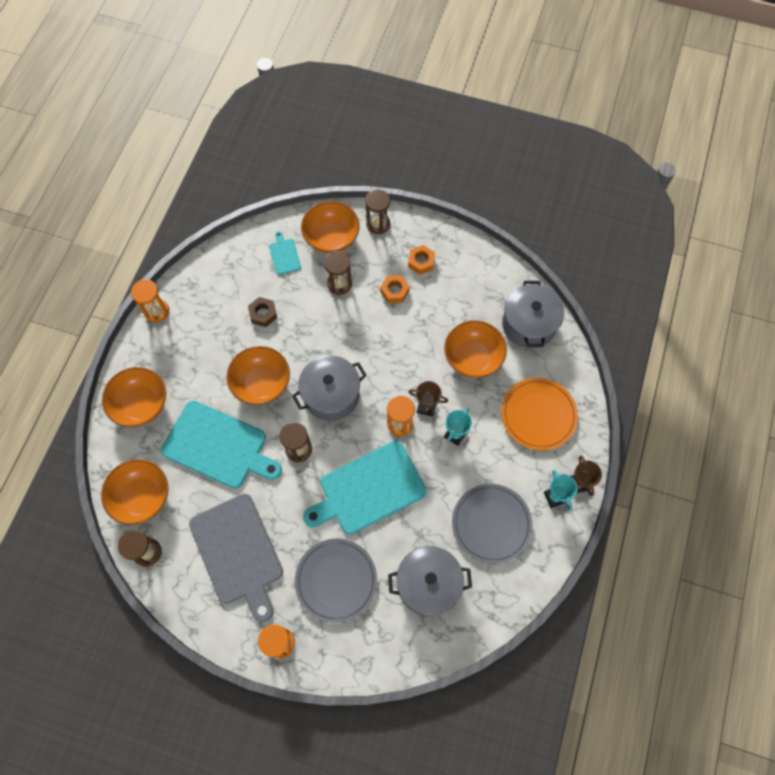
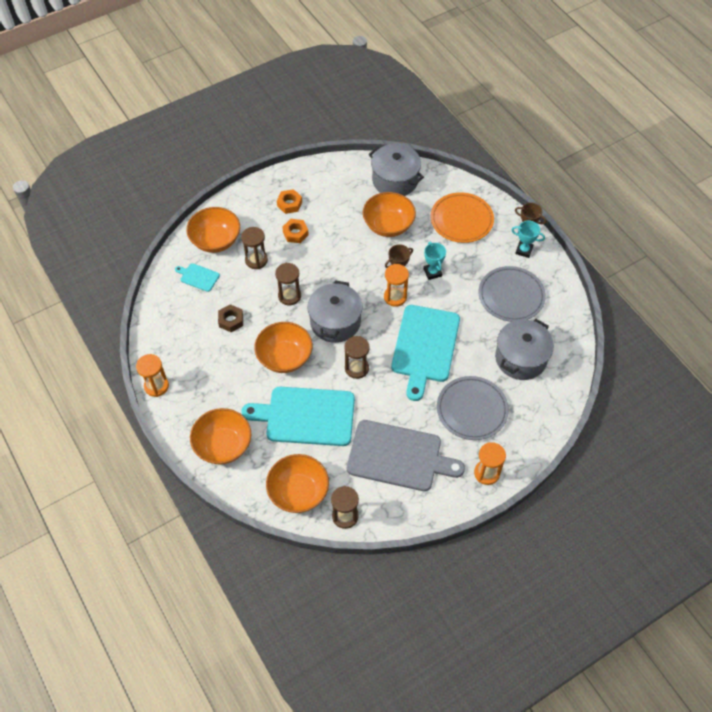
camera: 50 degrees left, 10 degrees down
(218, 446) = (306, 416): turquoise cutting board -> turquoise cutting board turned 150 degrees counterclockwise
(378, 224) = (234, 207): brown hourglass -> brown hourglass (289, 296)

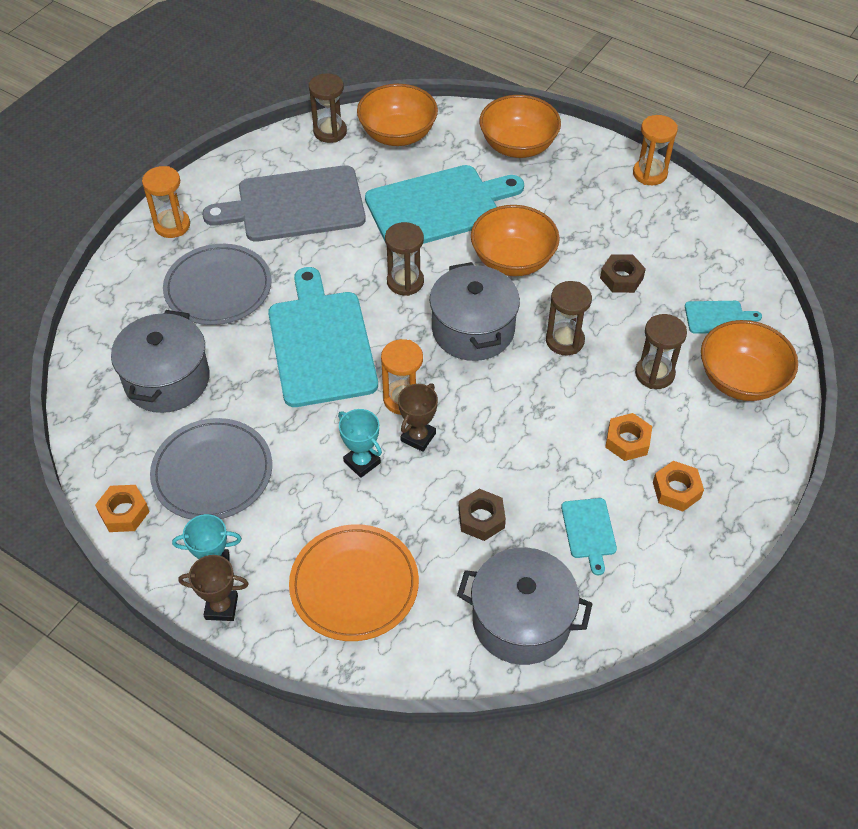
camera: 155 degrees right, 5 degrees down
(342, 202) = (589, 531): none -> turquoise cutting board
(388, 225) = (481, 519): orange bowl -> brown nut
(562, 292) = (124, 512): none -> orange nut

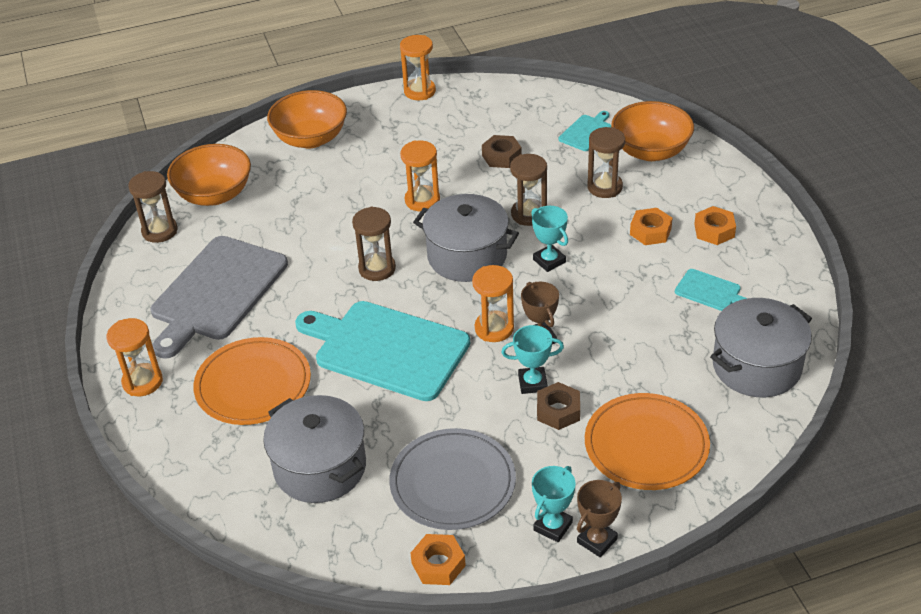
camera: 50 degrees left, 10 degrees down
(218, 288) = (253, 385): grey plate -> orange plate
(438, 206) = (320, 211): turquoise cutting board -> none
(481, 519) = (649, 342): brown nut -> brown nut (558, 411)
(513, 260) = (422, 200): orange bowl -> orange hourglass
(519, 389) = (549, 261): none -> turquoise trophy

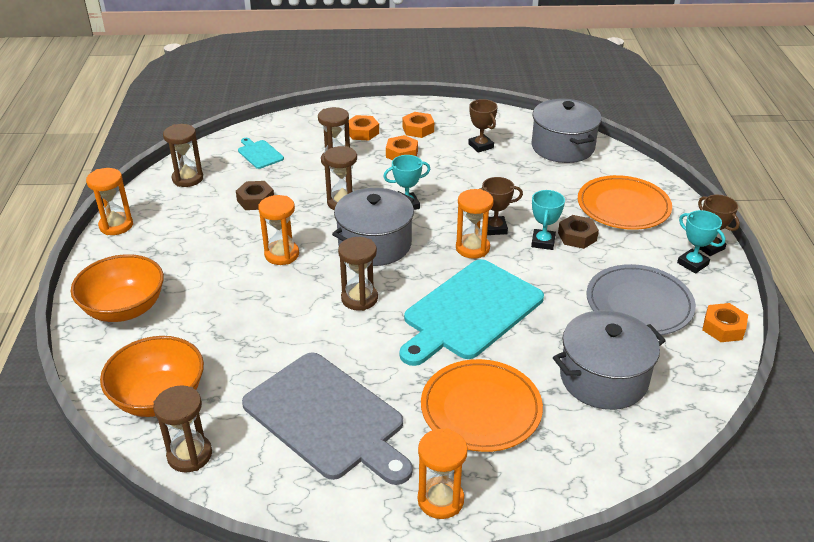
camera: 75 degrees left, 5 degrees down
(514, 103) = (188, 179): none -> brown hourglass
(650, 151) = (308, 132): orange bowl -> none
(677, 190) = (362, 132): none -> orange nut
(710, 291) = (481, 146): turquoise cutting board -> brown trophy

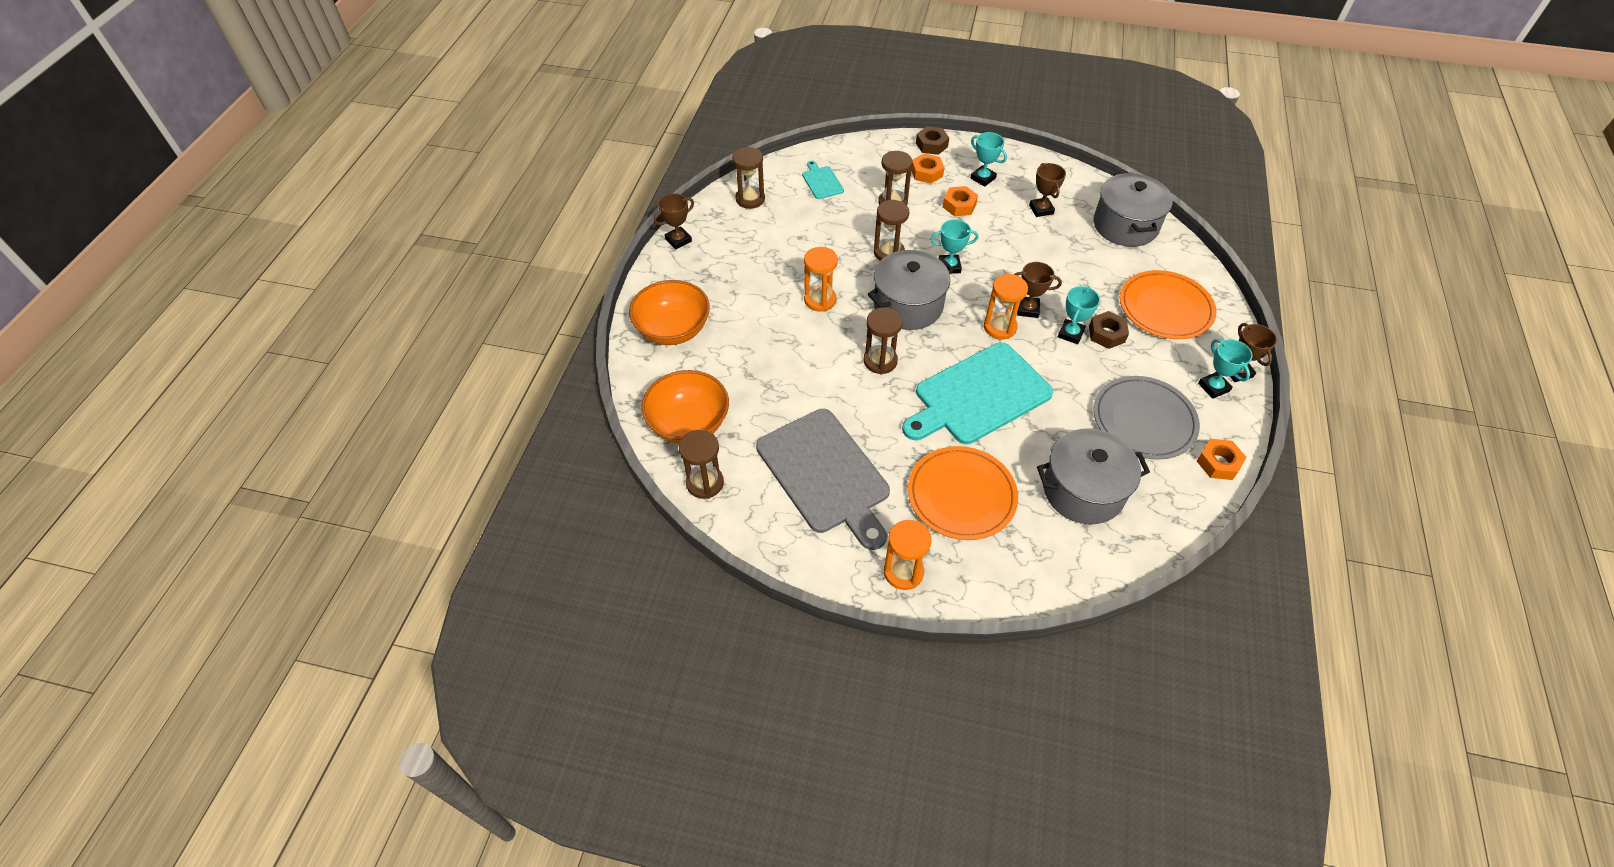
camera: 15 degrees right, 15 degrees up
(116, 225) = (678, 240): orange hourglass -> brown trophy
(255, 200) = (808, 235): brown nut -> brown nut (931, 145)
(418, 129) = (983, 178): orange nut -> turquoise trophy

